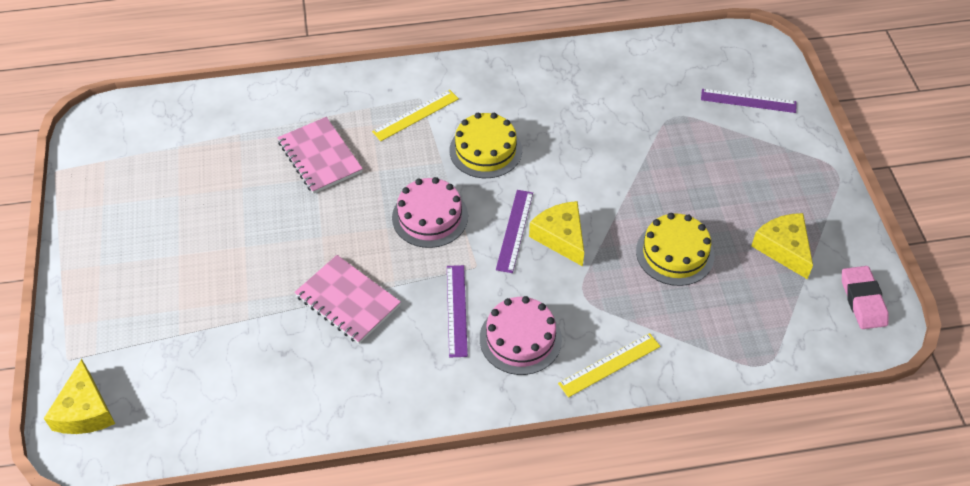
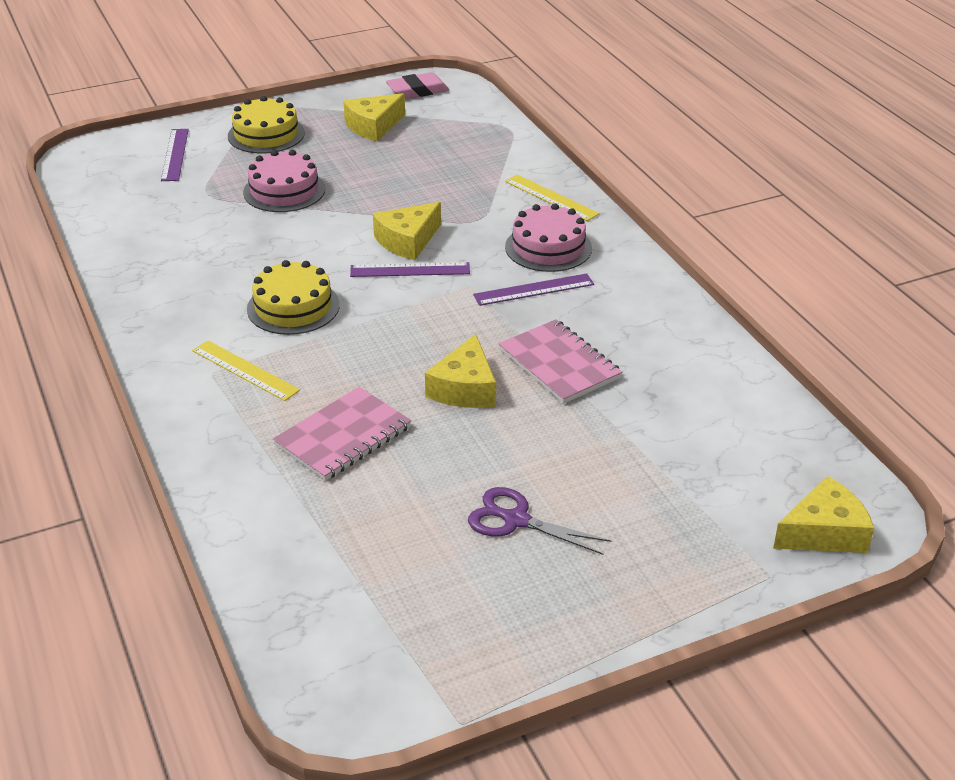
camera: 105 degrees left, 15 degrees down
(193, 232) = (516, 520): none -> purple scissors
(343, 234) = (465, 388): none -> yellow cheese
(347, 301) = (559, 364): pink notebook -> pink notebook turned 60 degrees counterclockwise
(430, 217) = (412, 329): pink cake -> pink cake (284, 191)
(675, 253) = (402, 177): yellow cake -> yellow cake (266, 134)

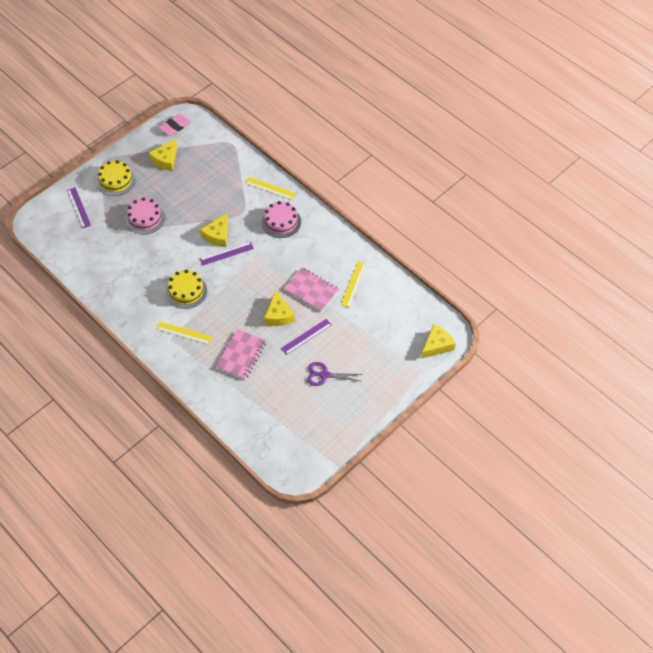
camera: 20 degrees left, 20 degrees up
(534, 290) = (285, 250): purple ruler -> purple ruler (306, 336)
(660, 375) = (353, 284): none -> yellow ruler

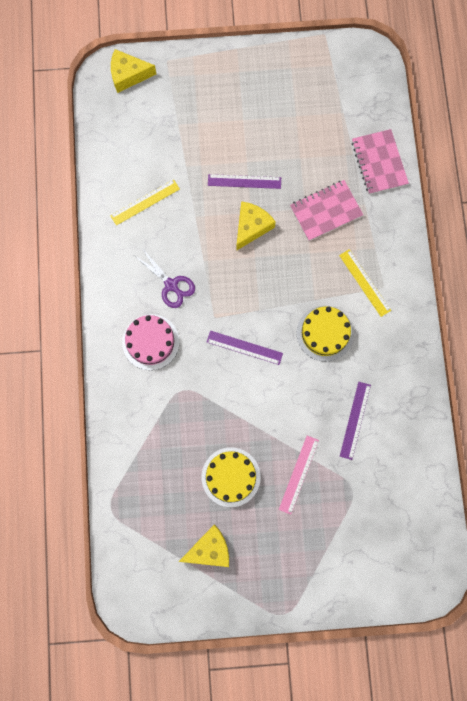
camera: 140 degrees left, 20 degrees up
(79, 207) = (366, 557): purple ruler -> purple ruler (355, 420)
(116, 180) = (293, 565): yellow cake -> yellow cake (231, 477)
(145, 218) = (299, 474): pink cake -> pink ruler
(175, 126) = (156, 598): pink eraser -> none
(217, 235) = (235, 380): yellow cheese -> none
(270, 188) = (123, 400): yellow ruler -> none
(311, 290) = (194, 229): pink notebook -> pink notebook (379, 163)
(324, 375) = (262, 128): purple scissors -> purple scissors (171, 285)

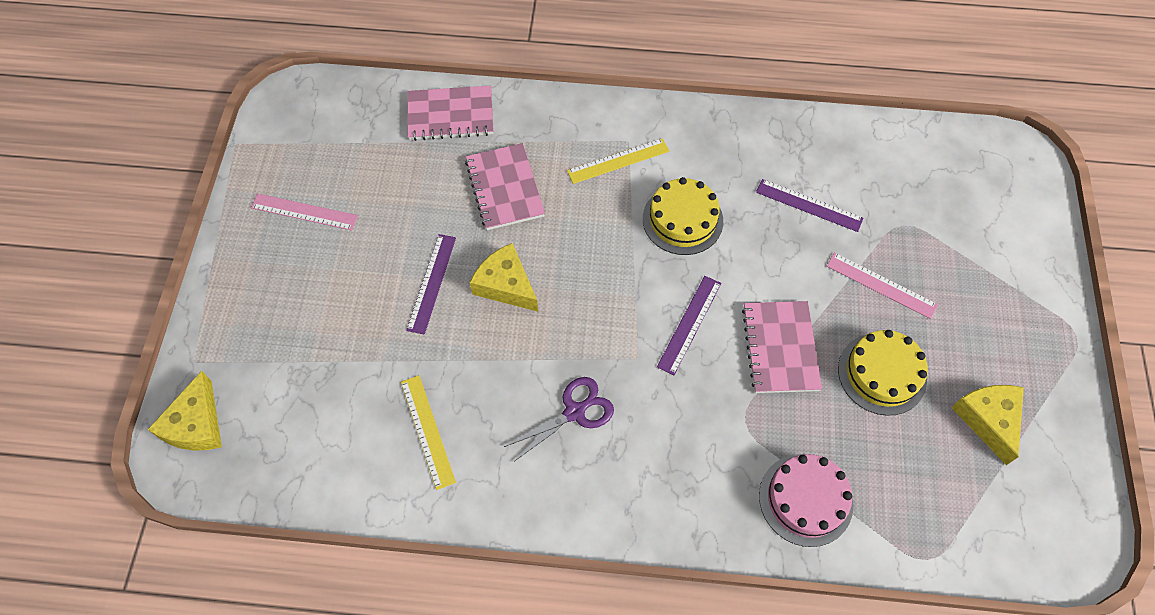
camera: 80 degrees left, 15 degrees down
(150, 342) = (662, 457): pink cake -> pink cake (805, 499)
(237, 408) = (780, 348): none -> pink notebook
(281, 91) = (304, 212): none -> pink ruler

